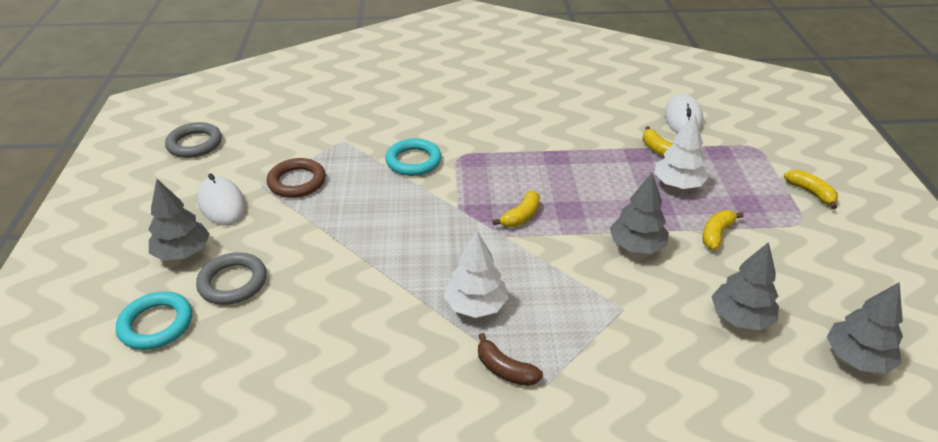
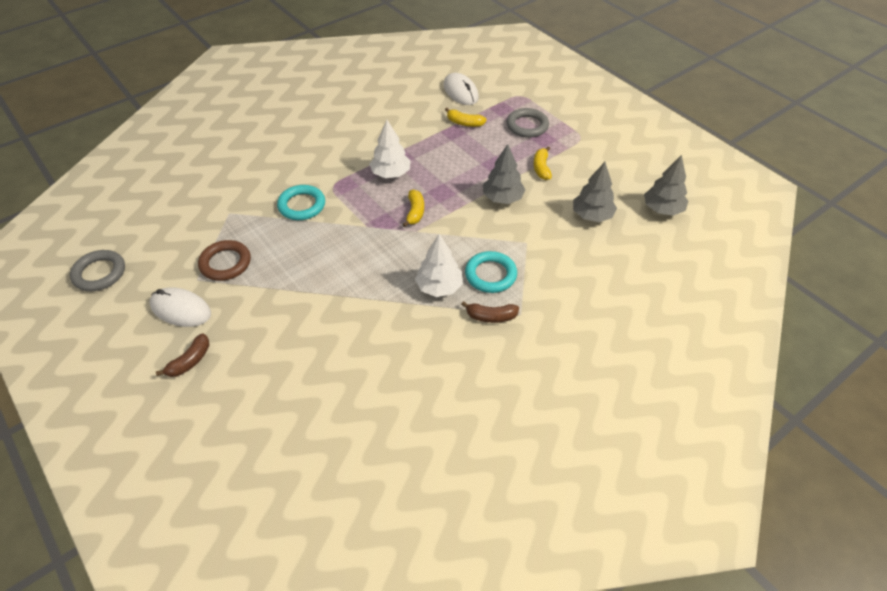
camera: 35 degrees left, 10 degrees up
(156, 324) = (228, 420): turquoise ring -> turquoise ring (490, 275)
(183, 253) = (190, 361): grey tree -> brown banana
(233, 282) = (255, 360): grey ring -> grey ring (527, 126)
(677, 184) = (494, 143): white tree -> white tree (391, 173)
(810, 193) = (572, 115): yellow banana -> none

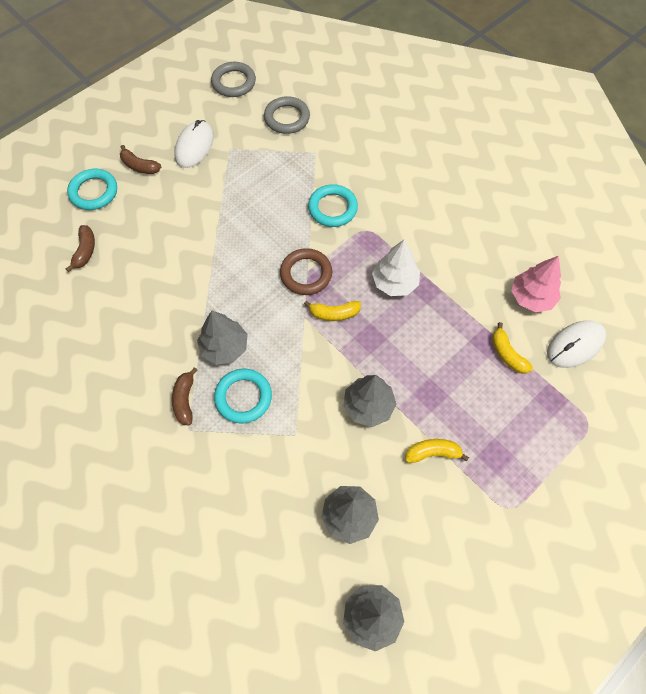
camera: 85 degrees right, 15 degrees up
(212, 407) = (94, 192): none -> turquoise ring
(225, 263) = (249, 164): brown ring -> brown ring (306, 274)
(298, 411) = (85, 251): none -> brown banana
(418, 105) = (531, 297): none -> pink tree
(439, 287) = (224, 347): white tree -> grey tree
(464, 123) = (507, 354): yellow banana -> yellow banana turned 45 degrees counterclockwise
(527, 126) = (519, 434): grey ring -> grey ring (287, 118)

